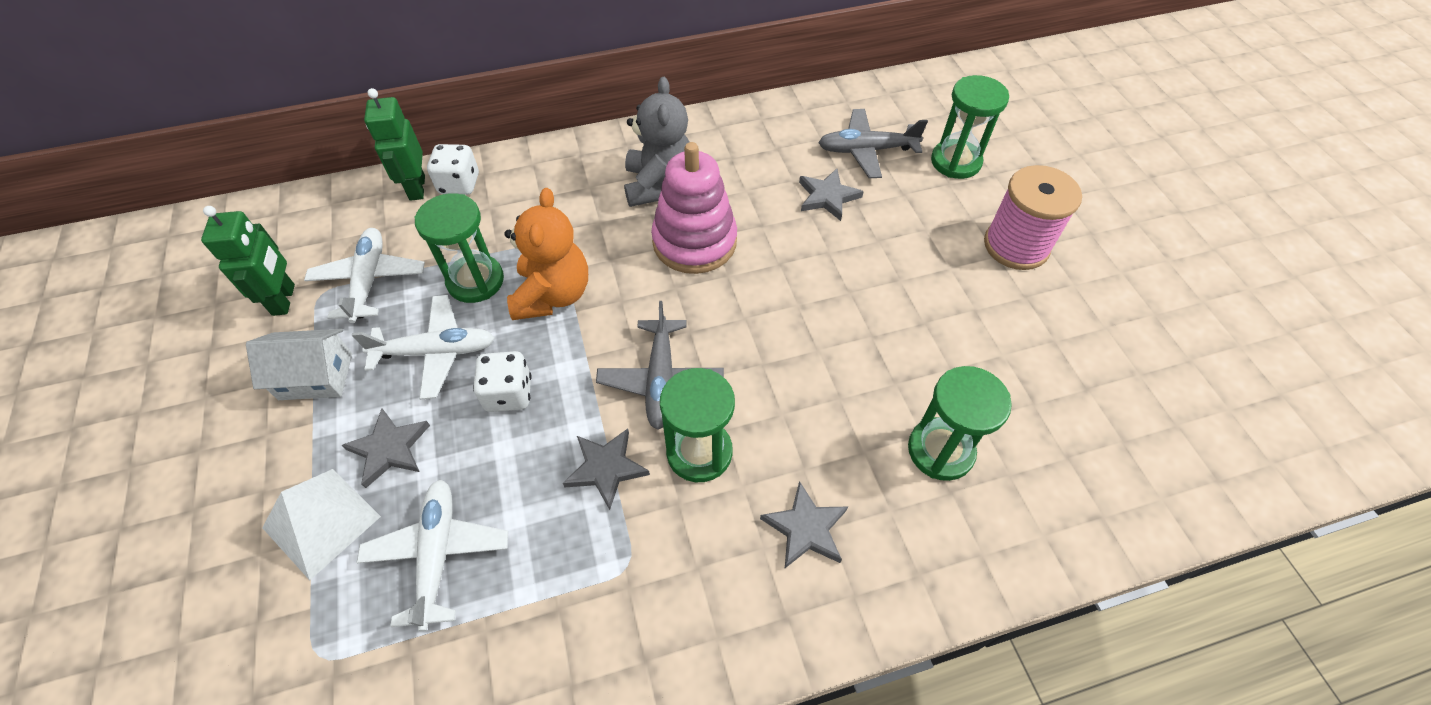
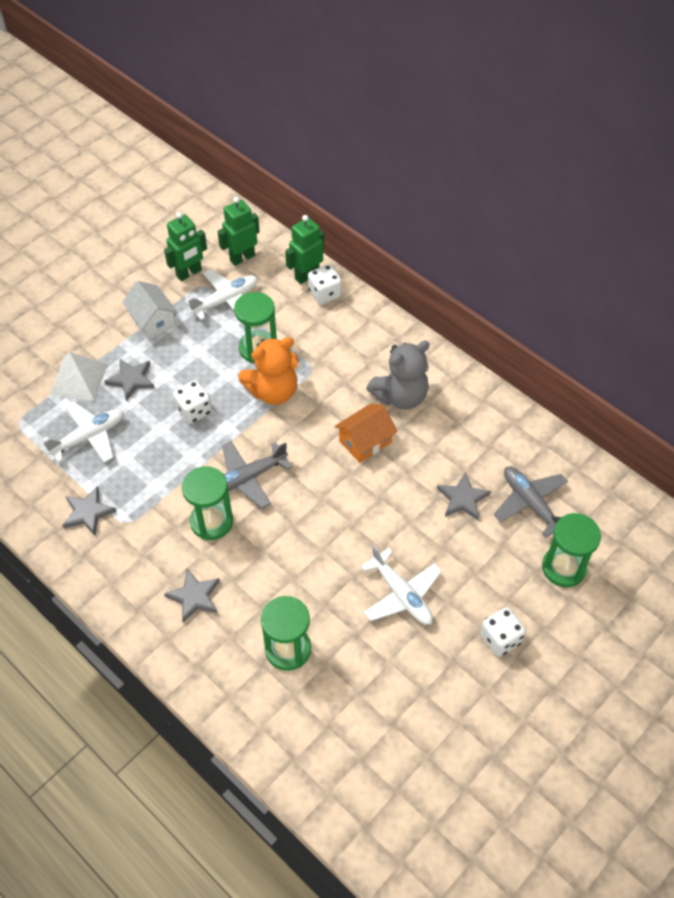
camera: 60 degrees right, 0 degrees up
(322, 235) = (242, 258): none -> green robot
(436, 352) = (199, 361): white plane -> white plane (401, 594)
(606, 468) = (176, 482): grey star -> grey star (88, 512)
(694, 242) = (365, 441): pink stacking toy -> orange house
(1016, 246) = (500, 638): pink spool -> white dice

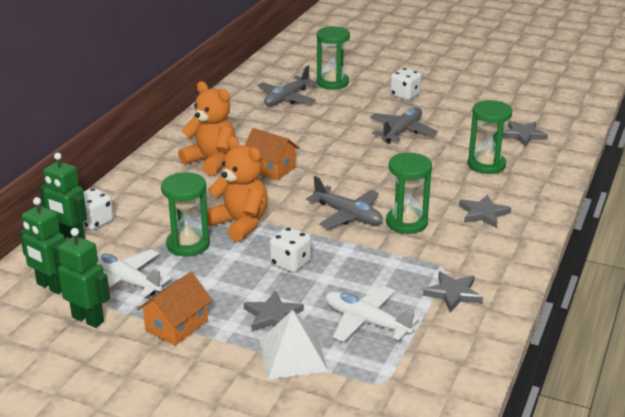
camera: 110 degrees left, 25 degrees down
(152, 320) = (177, 326): white house -> orange house
(400, 396) = (211, 161): grey teddy bear -> orange teddy bear
(401, 594) = (402, 131): white plane -> grey plane
(462, 499) = (300, 122): grey star -> grey star (523, 135)

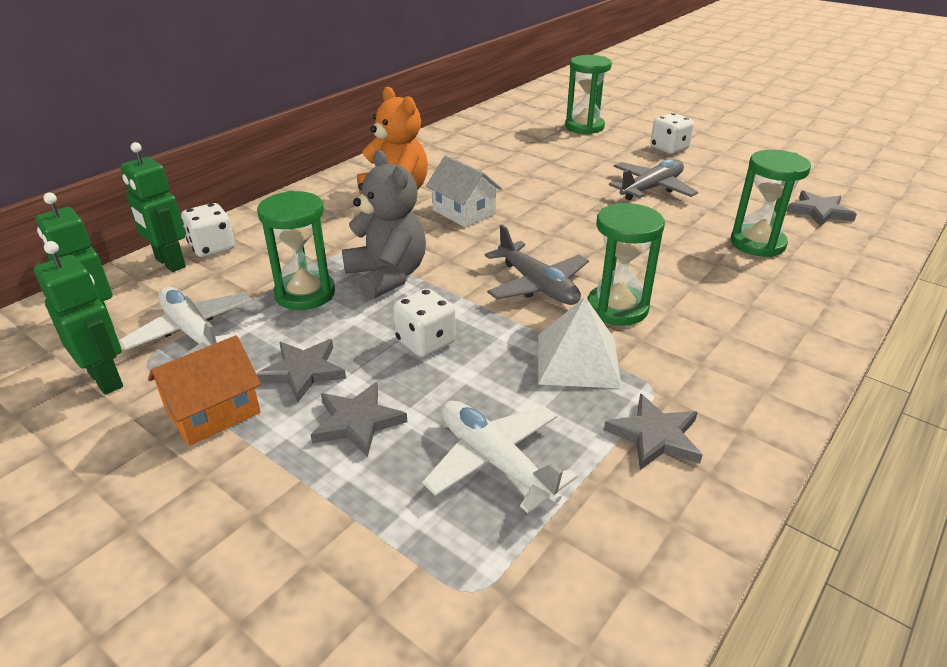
camera: 15 degrees right, 5 degrees up
(240, 224) = (387, 276): orange teddy bear -> grey teddy bear
(271, 168) = (463, 212): orange house -> white house
(287, 98) = (522, 137): grey plane -> none
(293, 355) = (351, 501): white pyramid -> white pyramid (578, 360)
(483, 213) = (737, 311): grey star -> grey star (303, 371)

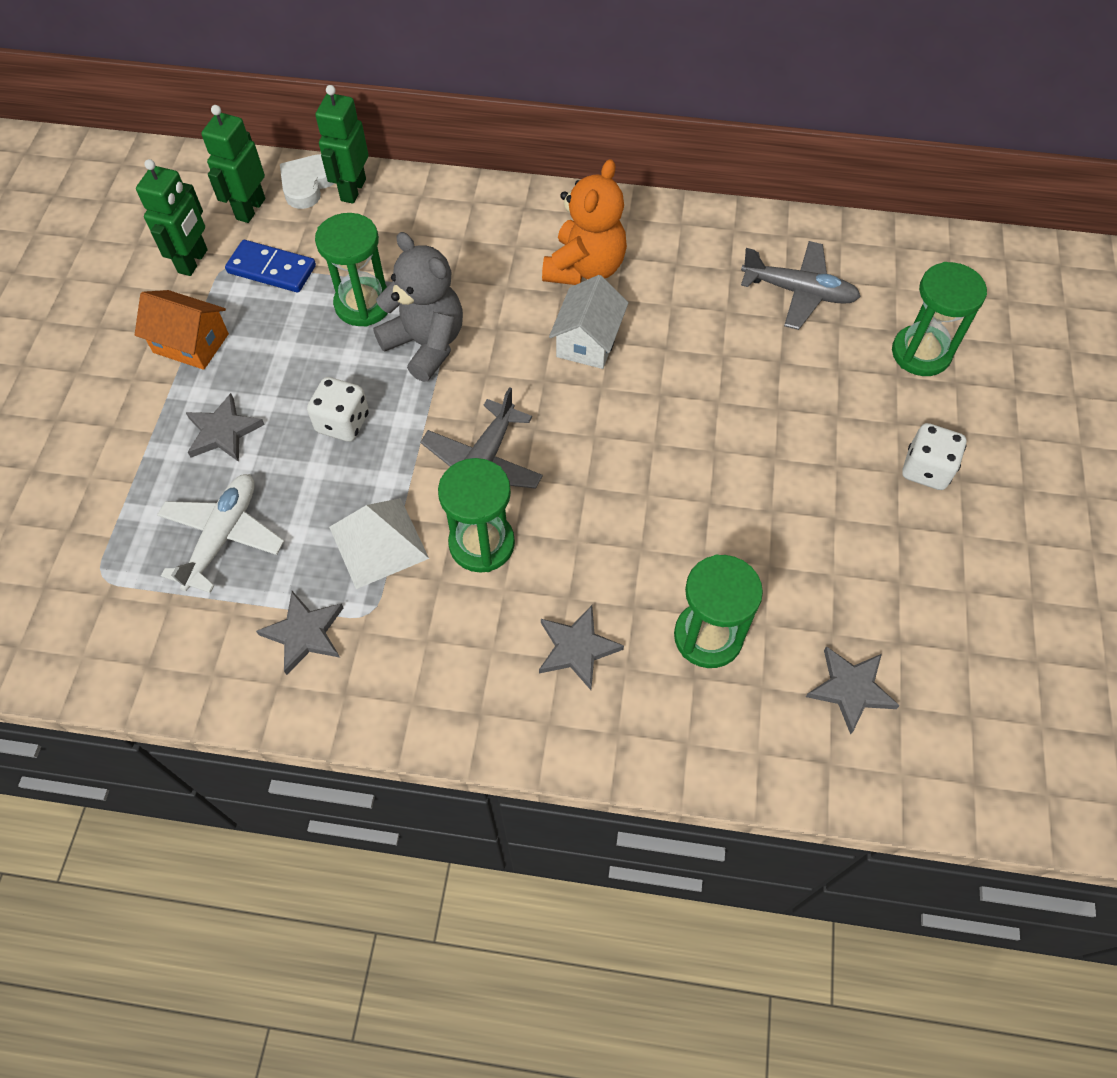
camera: 60 degrees right, 25 degrees up
(124, 283) = (308, 184): none -> white heart
(193, 332) = (271, 269): white plane -> blue domino
(212, 248) = (393, 199): white dice -> none
(303, 371) = (262, 365): grey star -> grey star (577, 648)
(387, 276) = (426, 344): grey teddy bear -> grey teddy bear turned 75 degrees counterclockwise
(651, 188) = (780, 489): grey plane -> grey plane (799, 292)

